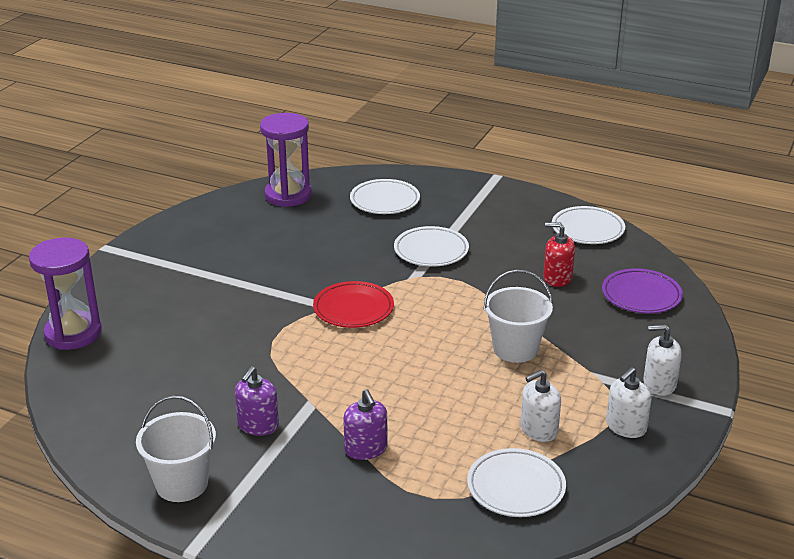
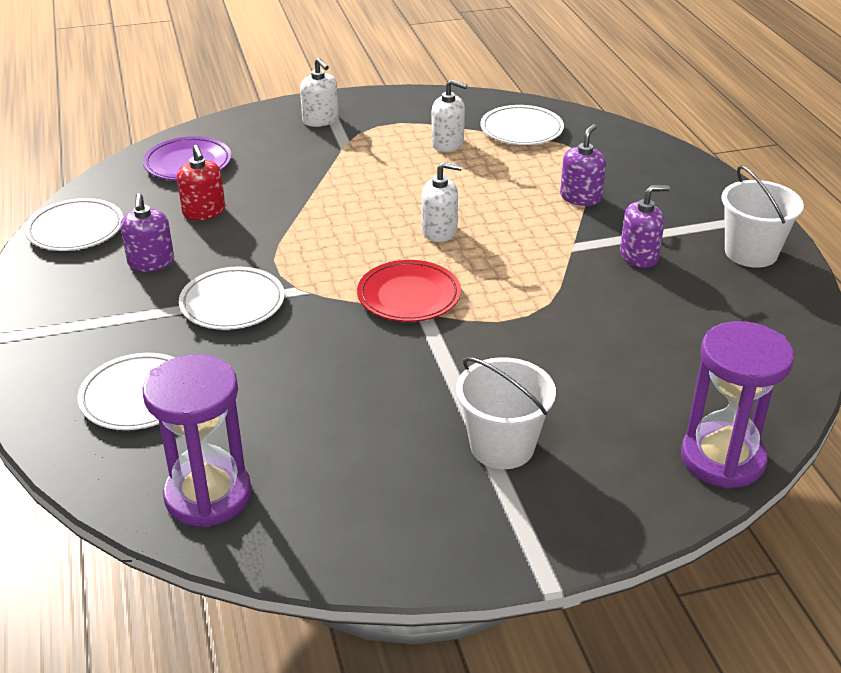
camera: 130 degrees left, 5 degrees up
(513, 241) = (151, 262): none -> purple soap dispenser
(515, 349) = (355, 189): white bucket -> white bucket (502, 446)
(625, 426) = (393, 116): white soap dispenser -> white soap dispenser (439, 231)

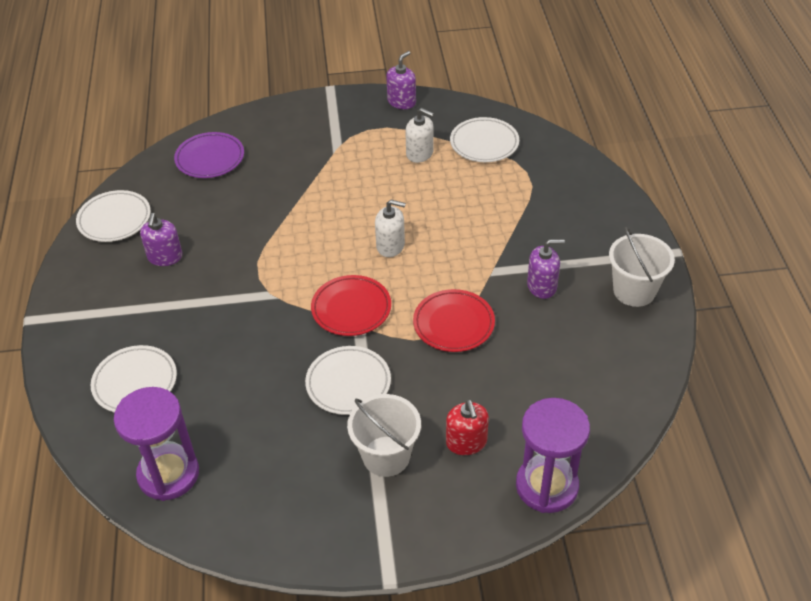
camera: 10 degrees right, 10 degrees up
(204, 212) = (213, 209): red soap dispenser -> red soap dispenser (466, 442)
(232, 303) = (218, 303): white plate -> white plate (348, 383)
(320, 120) = (323, 119): white soap dispenser -> none
(543, 301) = (453, 324): none -> red plate
(580, 197) = (512, 220): purple soap dispenser -> purple soap dispenser (401, 102)

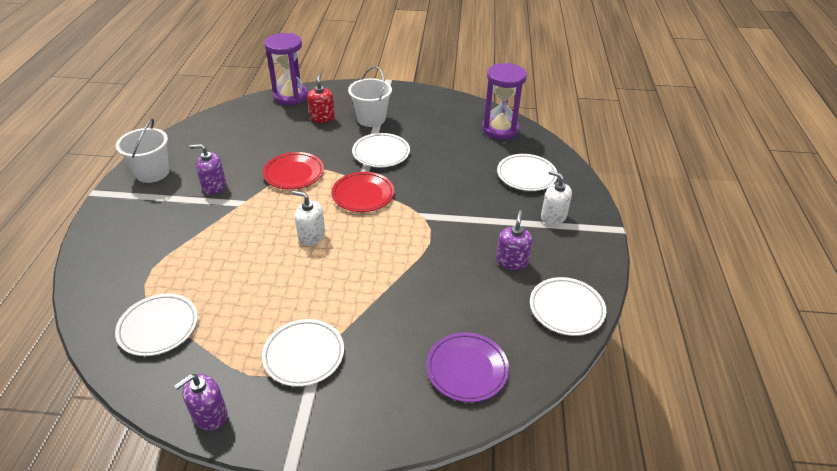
camera: 170 degrees left, 5 degrees down
(349, 146) = (304, 355): none -> white plate
(420, 153) = (233, 328): white soap dispenser -> white soap dispenser (553, 217)

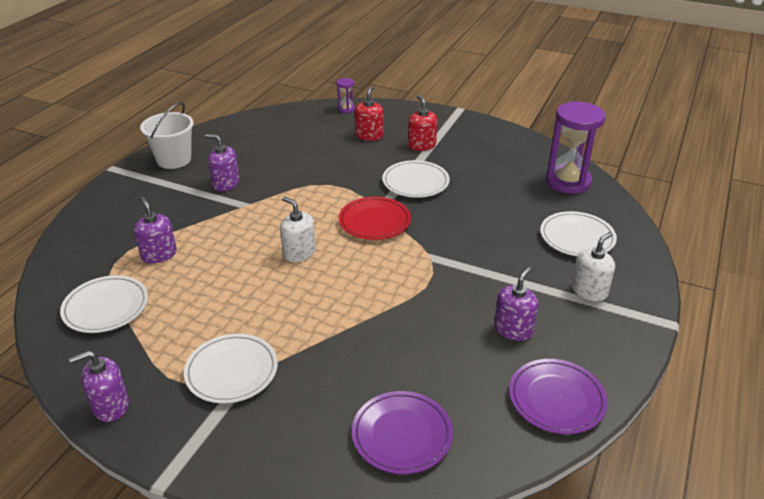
camera: 20 degrees right, 5 degrees down
(184, 266) = (159, 254): none -> purple soap dispenser
(290, 96) = (346, 109): purple hourglass -> purple hourglass, size x0.45
(294, 174) = (311, 186): red plate -> none
(371, 119) = (422, 145): white bucket -> red soap dispenser
(553, 217) = (589, 291): white soap dispenser -> white soap dispenser turned 75 degrees clockwise
(566, 309) = (556, 399): white plate -> purple plate

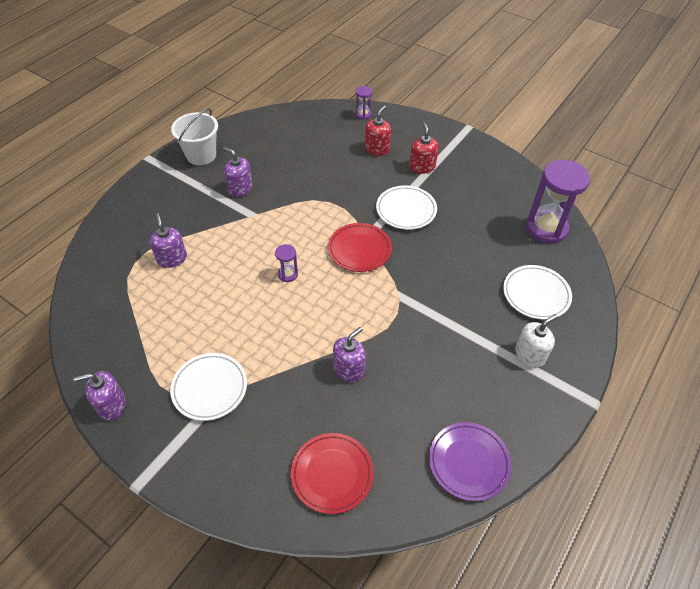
camera: 10 degrees right, 15 degrees up
(106, 308) = (122, 307): white plate -> none
(299, 253) = (288, 274): white soap dispenser -> purple hourglass
(402, 435) = (332, 474): purple plate -> red plate
(513, 329) = (451, 385): purple soap dispenser -> purple soap dispenser (349, 369)

